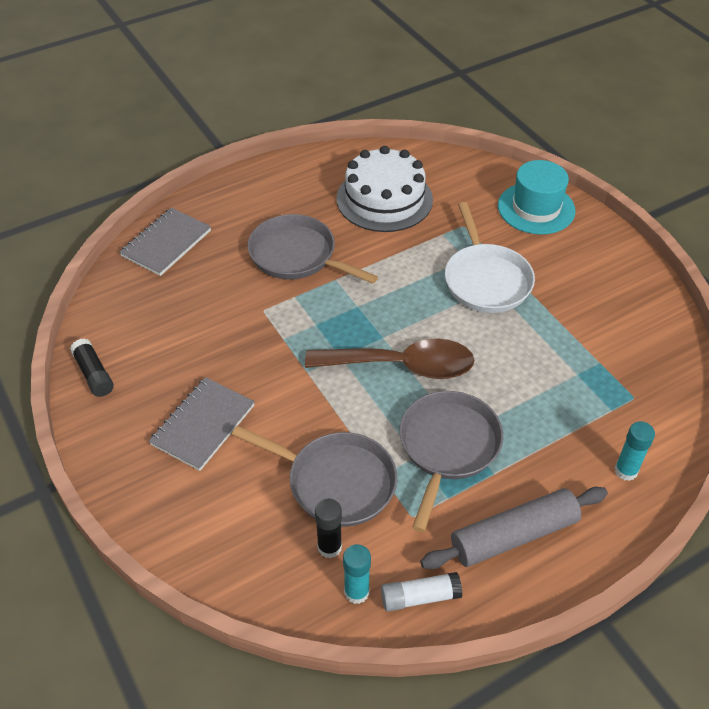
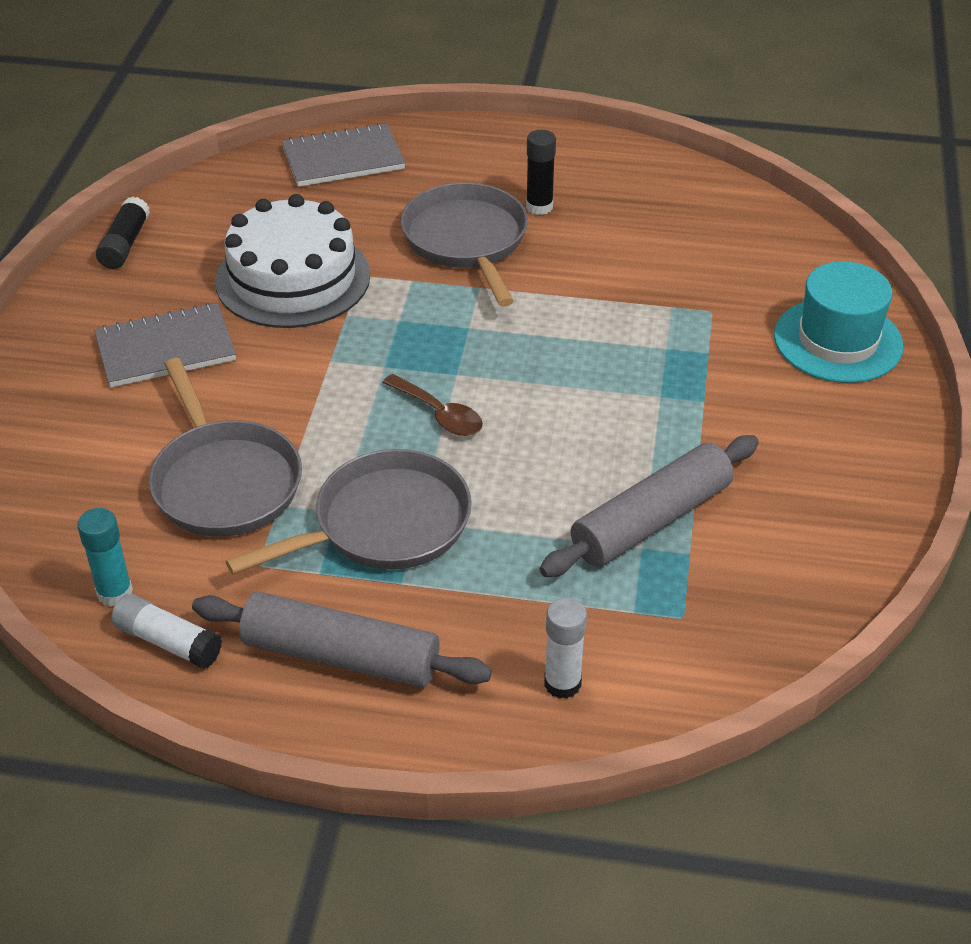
camera: 40 degrees right, 5 degrees down
(329, 547) = (142, 535): black glue stick -> black glue stick (539, 207)
(384, 199) = (647, 233): white cake -> white cake (293, 278)
(401, 366) = (439, 414): brown spoon -> brown spoon, size x0.51
(486, 280) = (661, 383): white pan -> none
(565, 357) = (651, 520): none -> grey rolling pin
(626, 471) = (562, 683): turquoise glue stick -> white glue stick

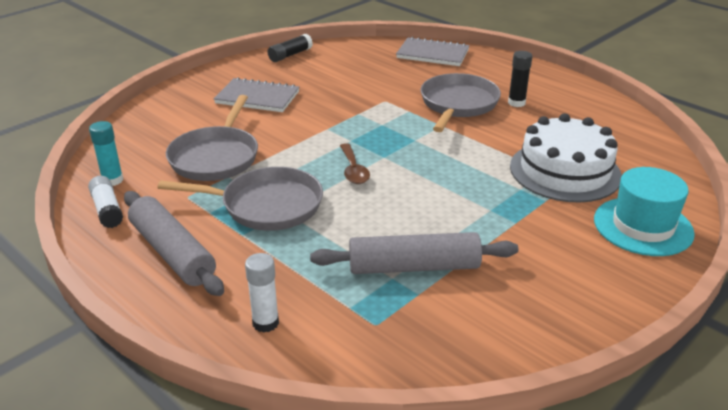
camera: 35 degrees right, 10 degrees down
(293, 278) = (350, 91): white cake -> white cake (565, 171)

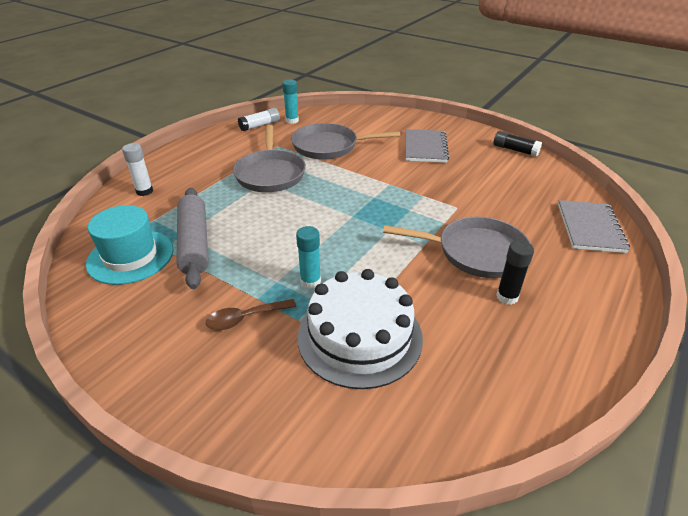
camera: 80 degrees right, 5 degrees up
(172, 253) = (216, 152): grey rolling pin -> none
(353, 170) = (326, 203): brown spoon -> brown spoon (245, 318)
(492, 190) = (310, 281): none -> turquoise glue stick
(643, 226) = (255, 401): turquoise hat -> turquoise hat (130, 256)

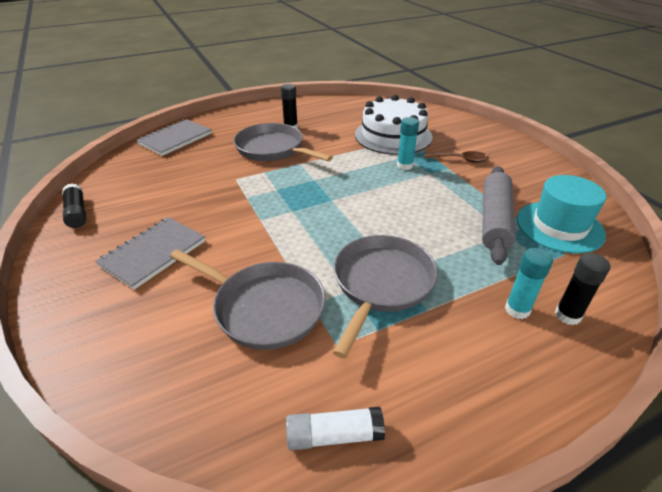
camera: 150 degrees left, 0 degrees up
(144, 191) = (567, 315): white glue stick -> black glue stick
(292, 120) = (260, 423): turquoise glue stick -> turquoise glue stick (517, 310)

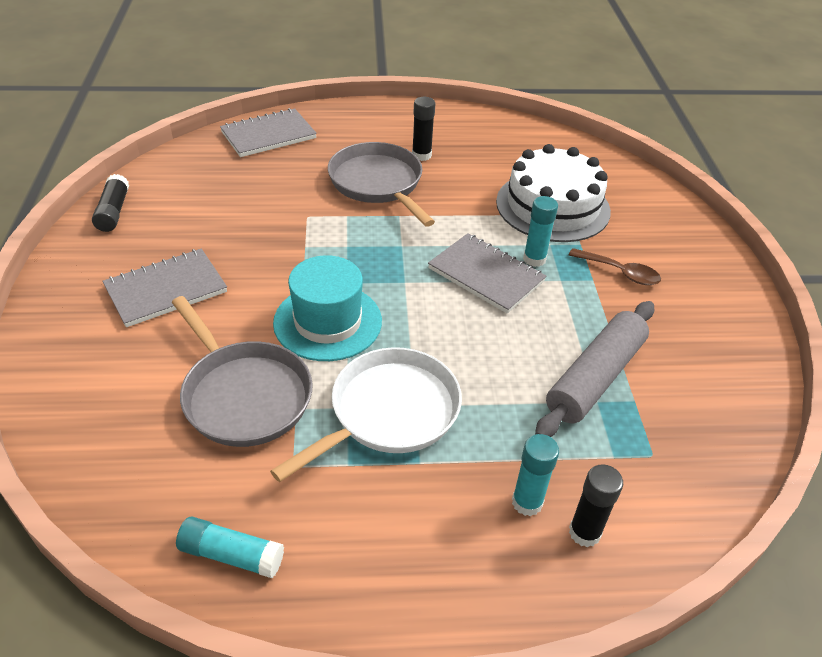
camera: 20 degrees right, 5 degrees up
(334, 435) = (231, 555): white glue stick -> turquoise glue stick
(381, 284) = (389, 413): grey pan -> white pan
(382, 182) = (486, 275): none -> grey notebook
(559, 226) = (678, 416): turquoise hat -> turquoise hat (327, 322)

